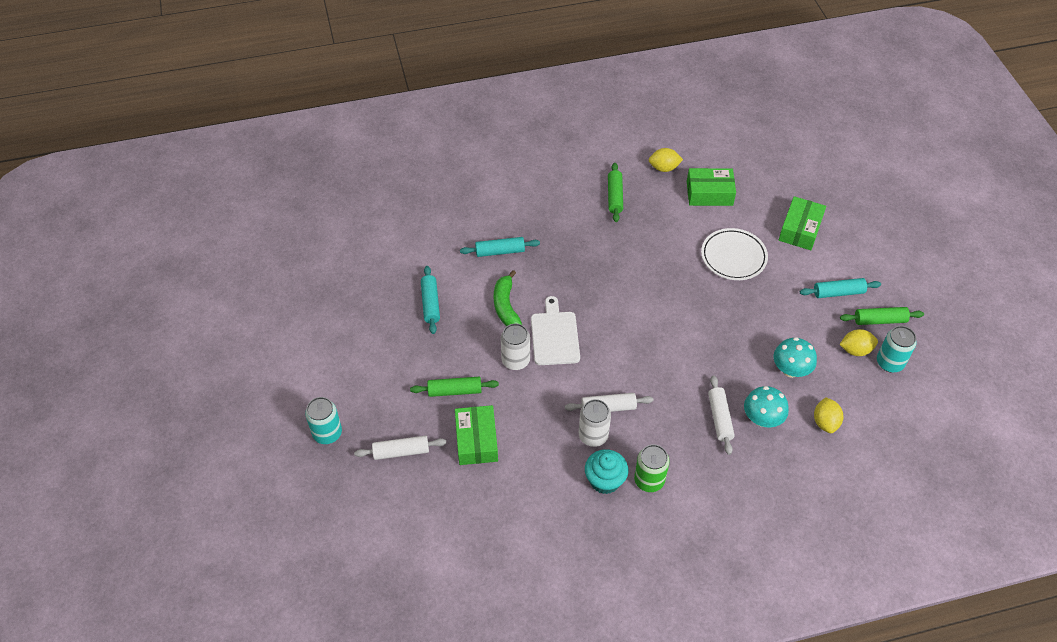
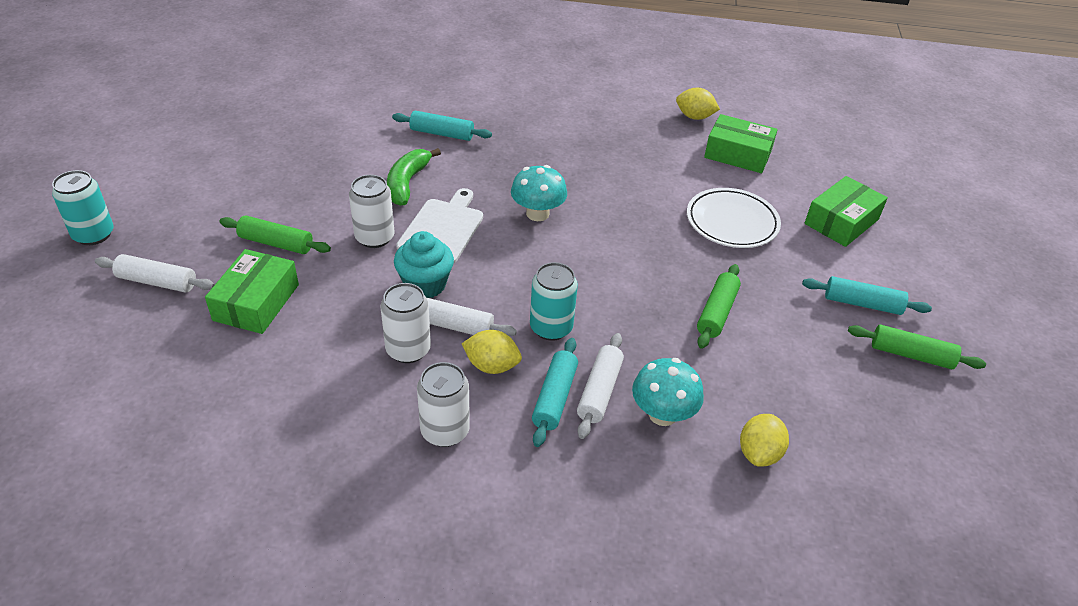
camera: 20 degrees right, 10 degrees down
(430, 303) = (323, 155): turquoise rolling pin -> turquoise rolling pin (554, 398)
(605, 480) = (383, 408): turquoise cupcake -> turquoise cupcake (425, 285)
(615, 196) = (616, 125): green rolling pin -> green rolling pin (716, 312)
(649, 480) = (445, 431): green can -> white can
(790, 370) = (741, 369): turquoise mushroom -> turquoise mushroom (537, 213)
(855, 350) = (855, 378): yellow lemon -> yellow lemon (492, 366)
(889, 363) = (903, 412): turquoise can -> turquoise can (551, 328)

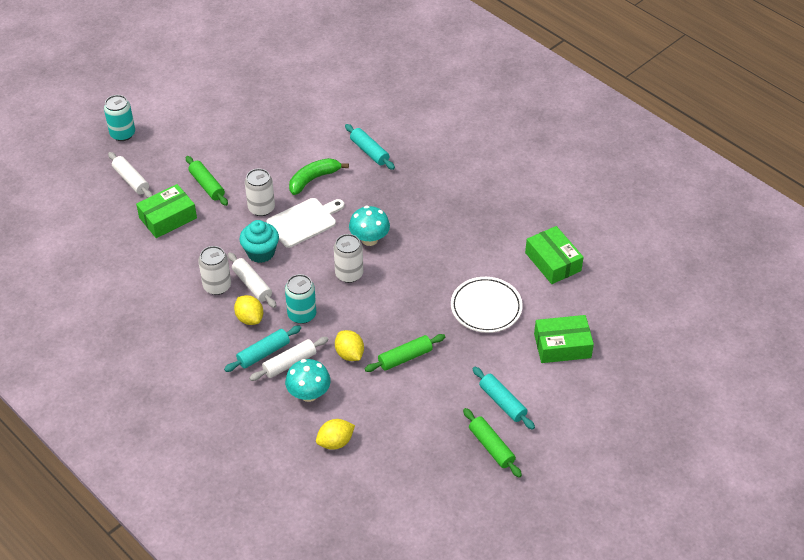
camera: 40 degrees right, 5 degrees up
(445, 431) = (194, 339): white can -> white can (349, 274)
(694, 117) = (558, 218): yellow lemon -> yellow lemon (349, 354)

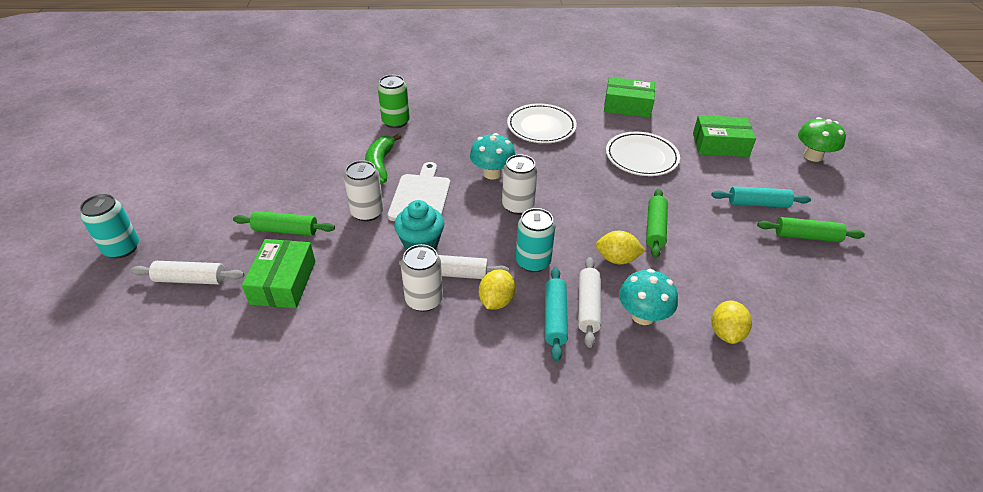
camera: 50 degrees left, 5 degrees down
(249, 318) = (496, 301): yellow lemon -> yellow lemon turned 75 degrees counterclockwise
(369, 151) = (396, 122): turquoise rolling pin -> green can
(458, 230) = (541, 127): none -> white plate
(562, 345) = (720, 145): green box -> green box turned 60 degrees clockwise
(616, 411) = (812, 156): none -> green mushroom

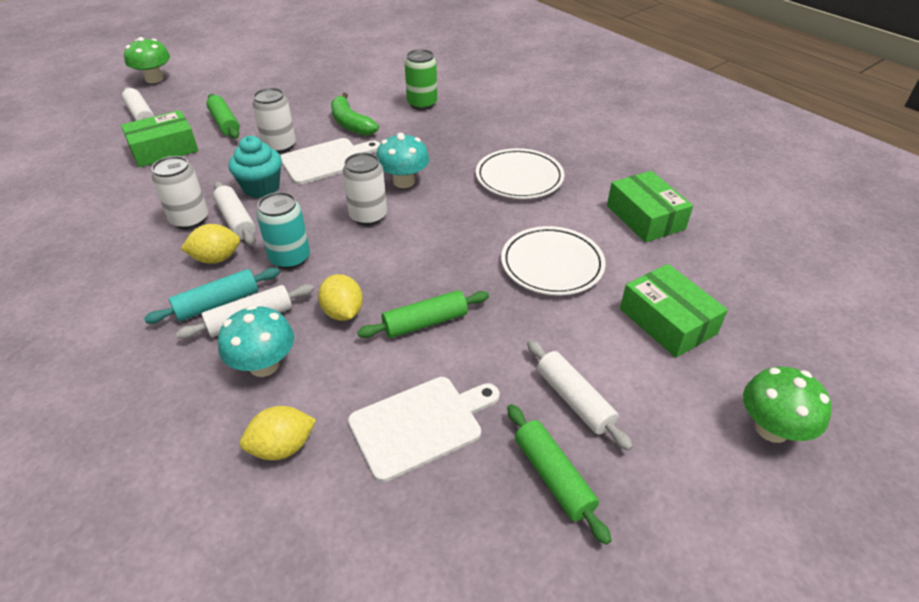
camera: 55 degrees right, 0 degrees up
(122, 248) = (154, 79): turquoise can -> green mushroom
(380, 165) = (350, 124): green banana -> green banana turned 90 degrees counterclockwise
(742, 267) = (420, 424): none -> white cutting board
(758, 204) = (574, 400): turquoise rolling pin -> white rolling pin

